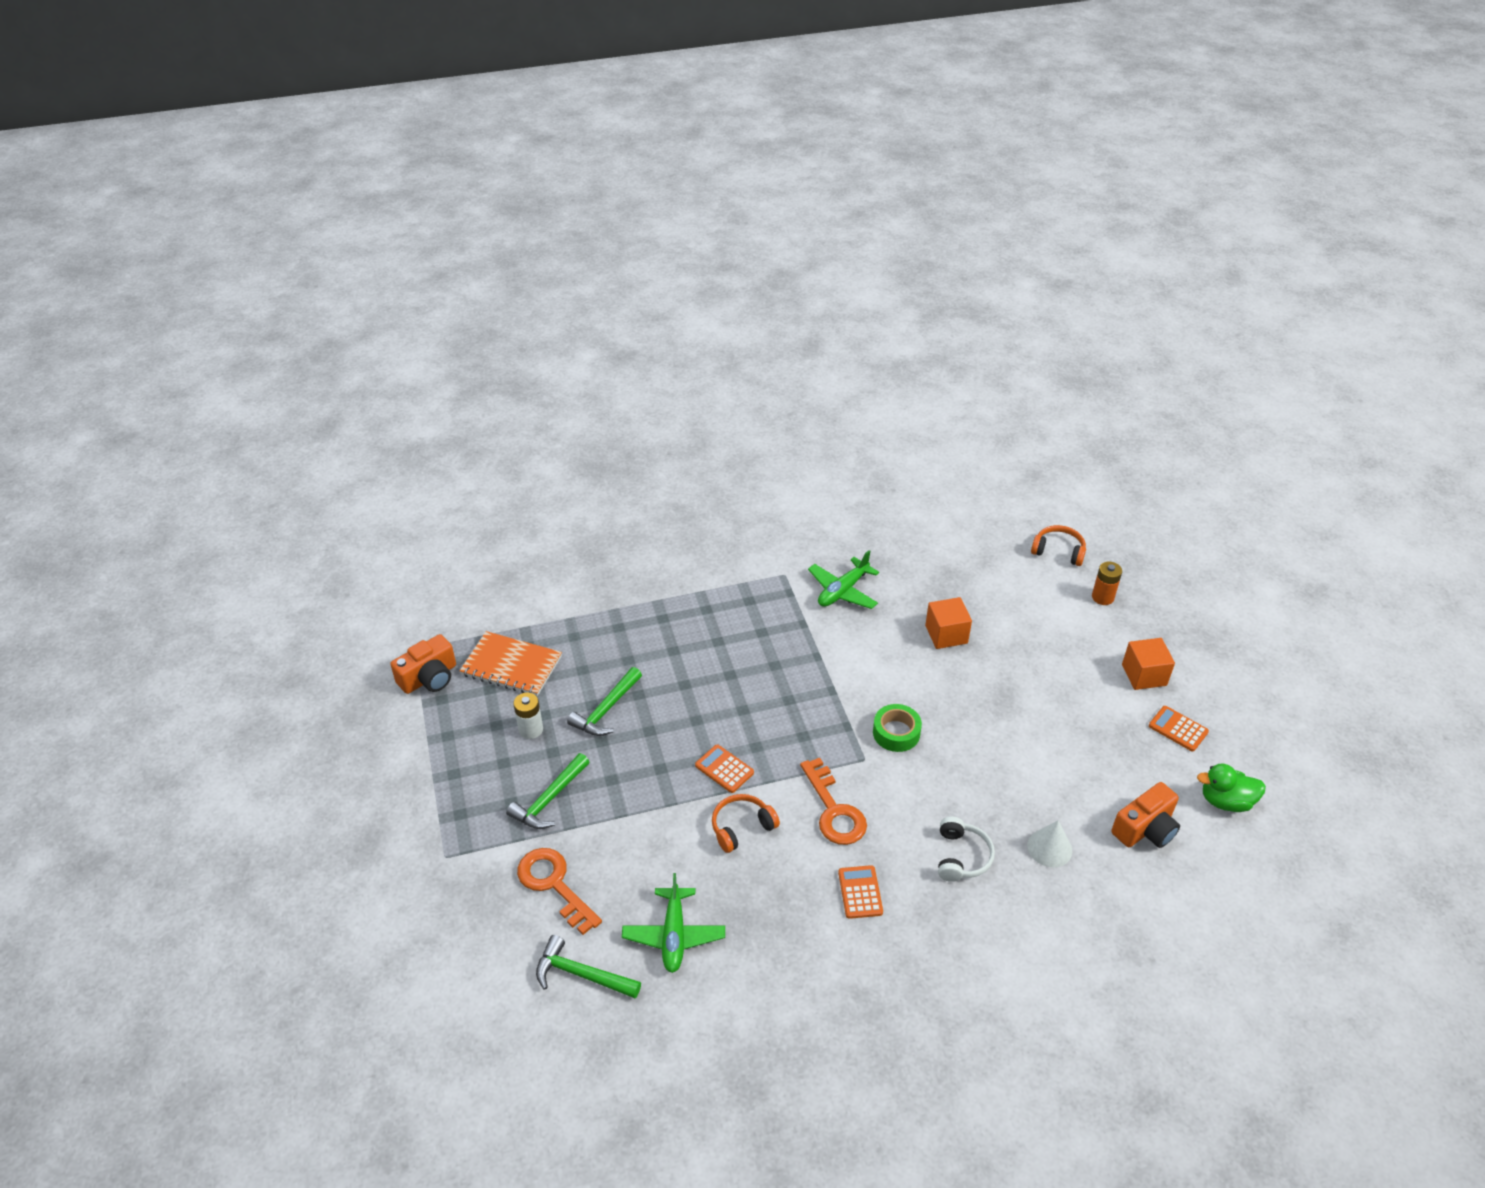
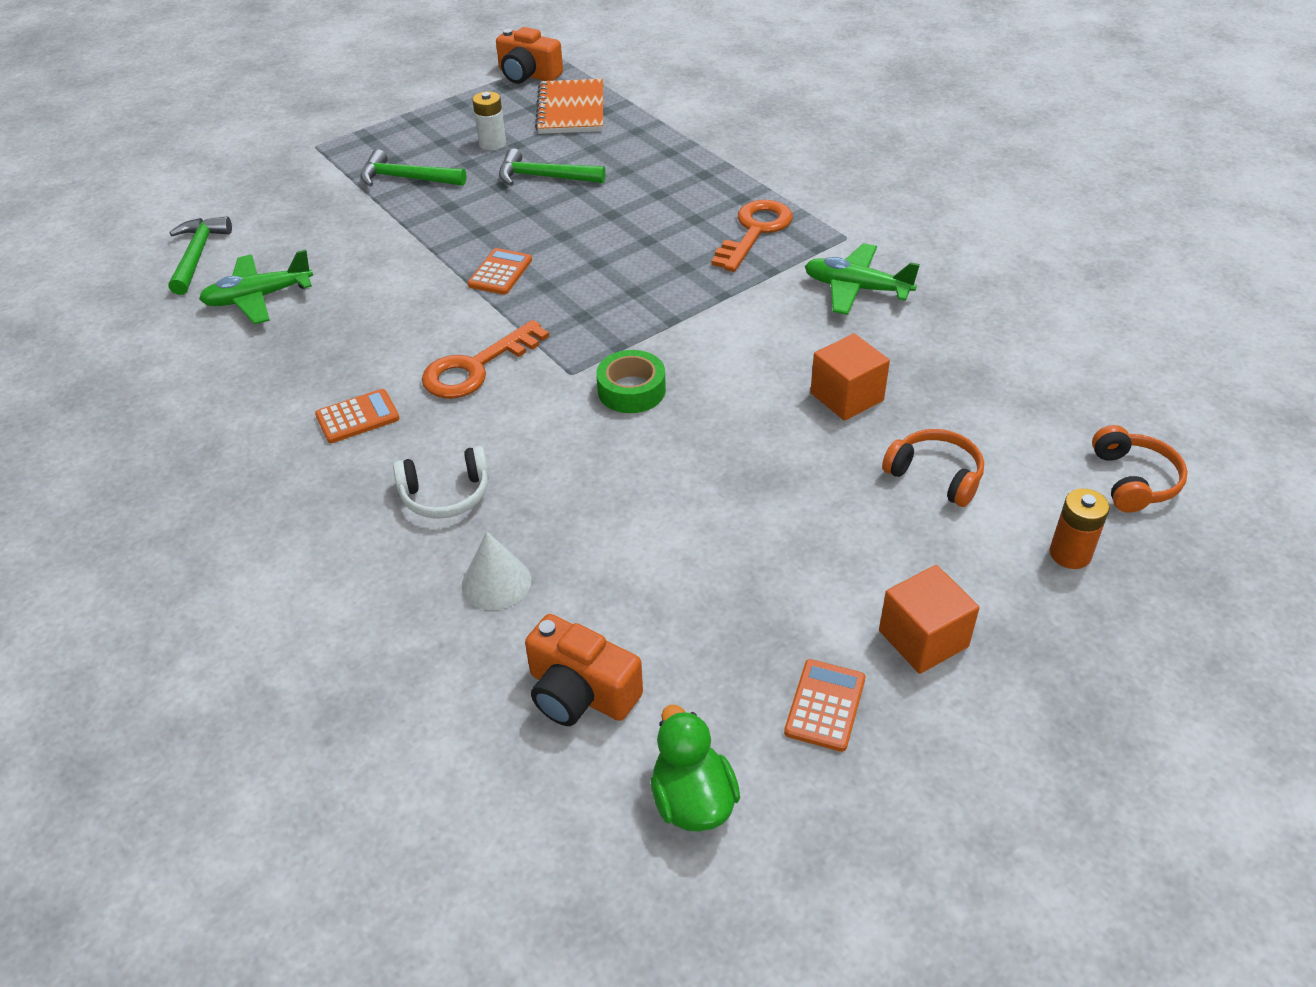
camera: 70 degrees right, 0 degrees up
(554, 885) = (301, 210): orange key -> orange key (755, 231)
(741, 827) = (421, 305): orange headphones -> orange headphones (935, 475)

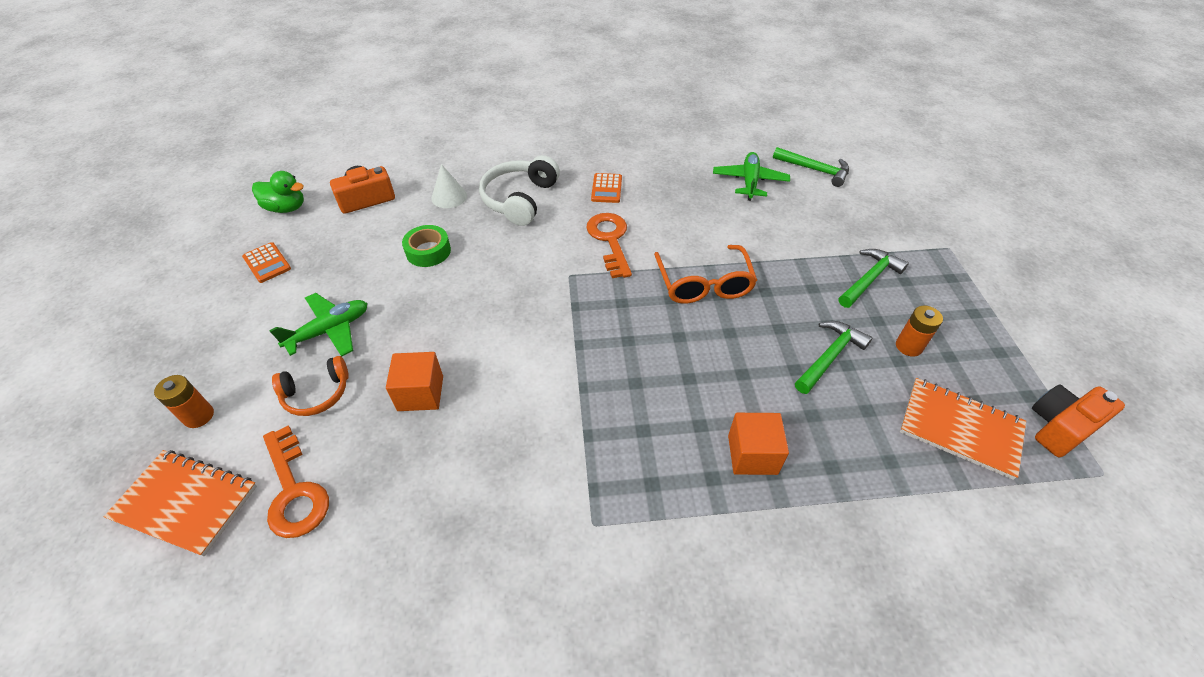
camera: 120 degrees right, 5 degrees up
(446, 495) = (520, 199): white headphones -> white headphones, size x1.57
(492, 143) = (908, 346): white battery -> orange battery
(500, 272) = (703, 283): orange calculator -> orange glasses
(631, 390) = (529, 294): green tape -> green tape (428, 251)
(755, 231) = (652, 457): orange key -> orange key (294, 491)
(856, 288) = (520, 480): green plane -> green plane (329, 330)
(923, 638) = (247, 315): orange cube -> orange cube (752, 454)
(1134, 480) = (185, 503): orange headphones -> orange notebook

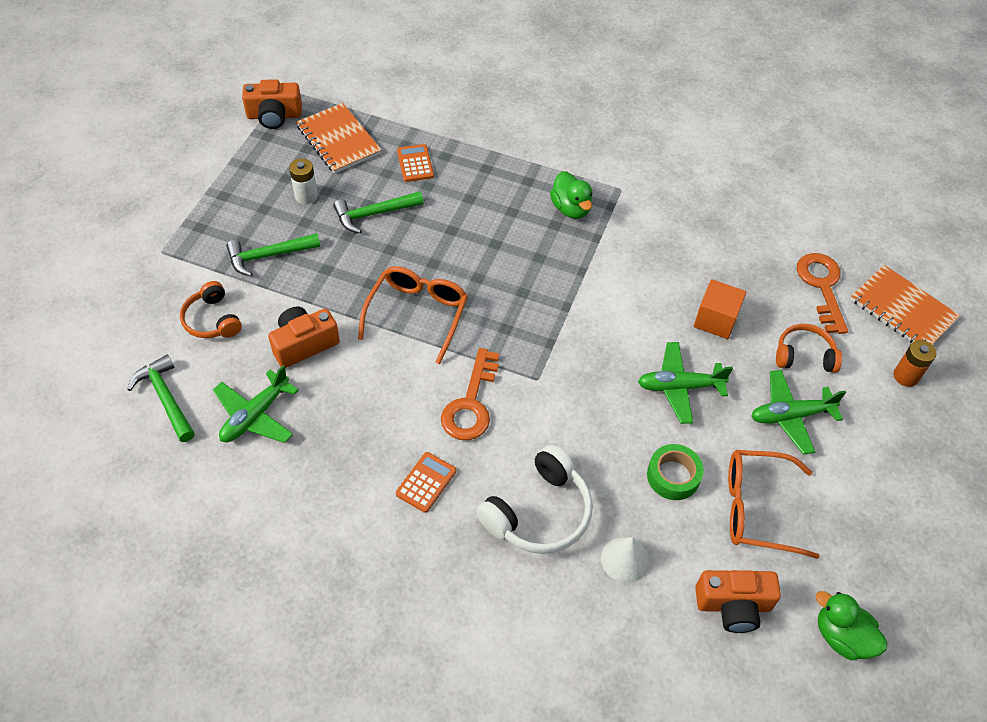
camera: 155 degrees left, 5 degrees up
(267, 263) = (860, 540): orange calculator -> orange calculator (415, 163)
(354, 254) = (758, 509): none -> orange glasses
(441, 315) = (679, 387): none -> green plane
(638, 462) = (571, 208): none -> green duck
(752, 454) = (490, 182): orange cube -> none
(766, 230) = (304, 344): none -> orange camera
(847, 220) = (212, 320): none -> orange headphones
(908, 346) = (306, 196): orange battery -> white battery

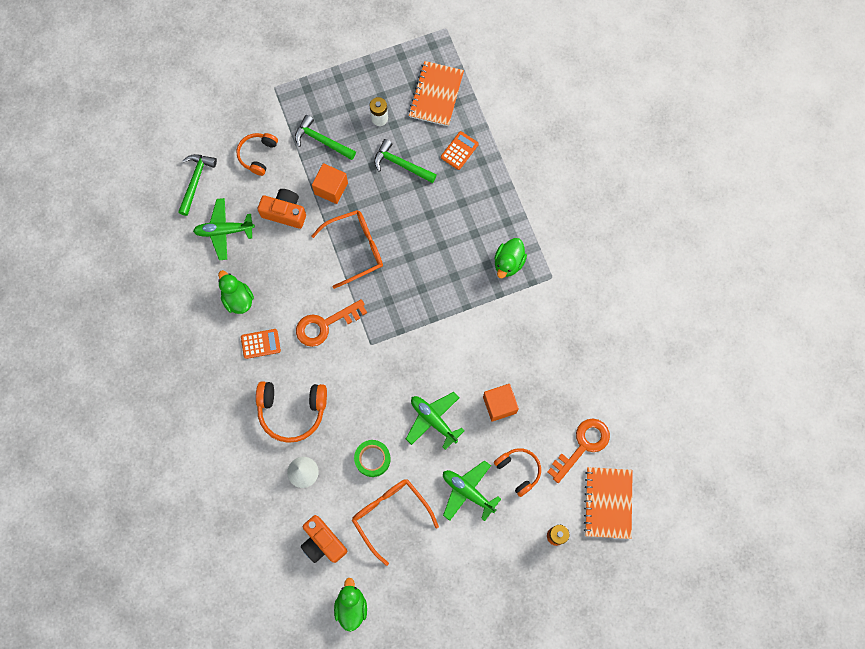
camera: 50 degrees right, 20 degrees up
(274, 116) = (420, 44): orange camera -> none
(328, 286) = (331, 188): none -> orange cube
(348, 464) = (238, 299): none -> green duck
(539, 513) = (292, 411): white headphones -> orange headphones

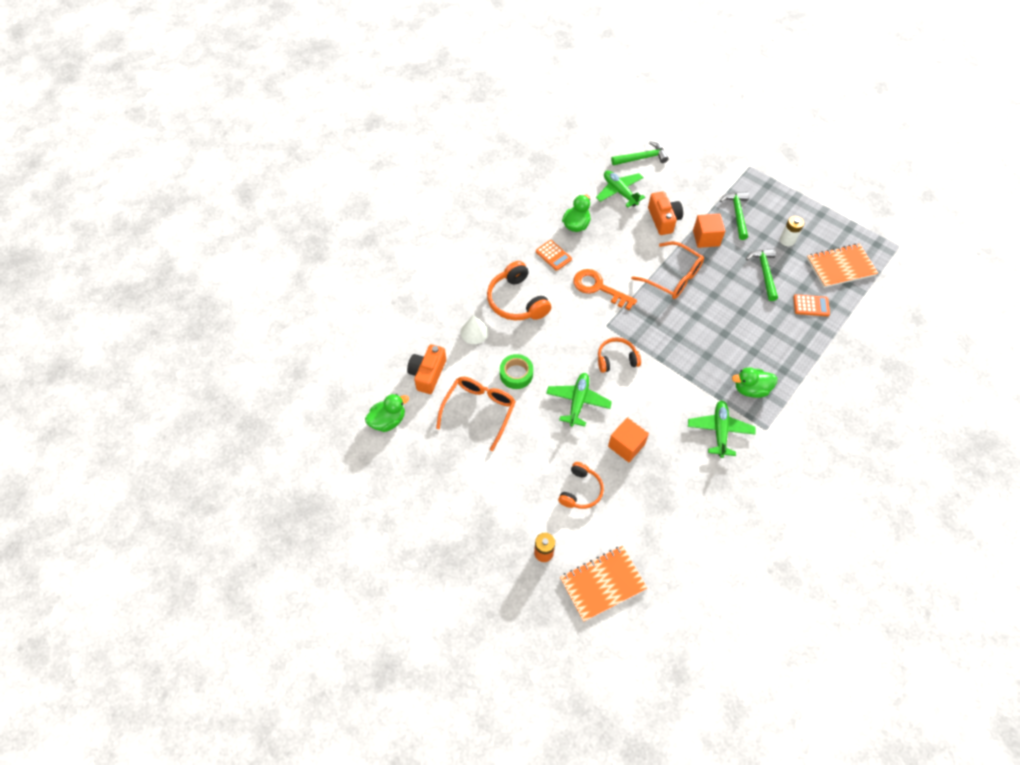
camera: 60 degrees right, 15 degrees down
(257, 155) = (692, 182): orange headphones -> orange headphones (616, 359)
(468, 491) = (536, 459): green plane -> green plane (719, 431)
(582, 445) = (639, 533): orange key -> none

